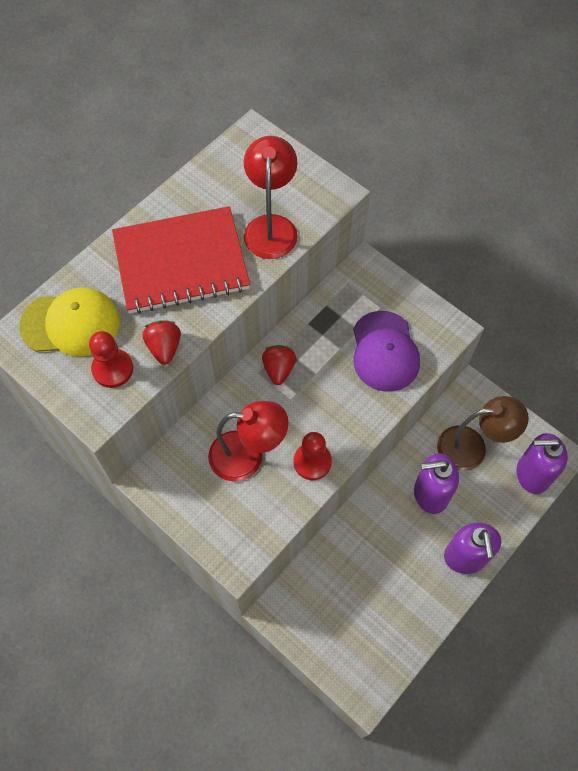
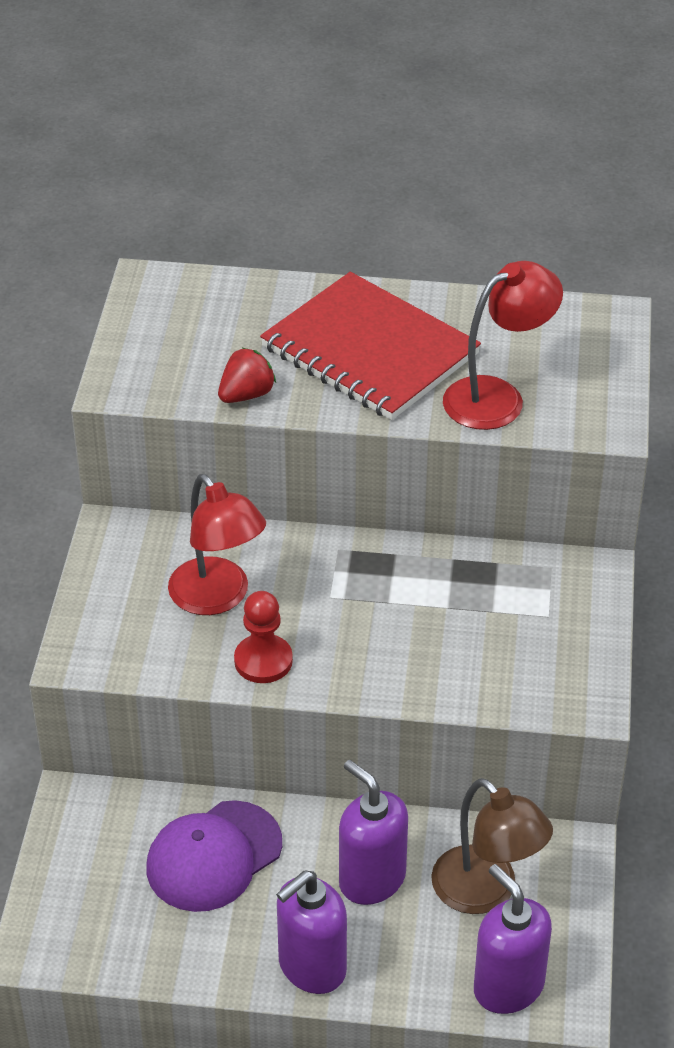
camera: 55 degrees right, 20 degrees down
(71, 324) = (206, 311): yellow cap -> none
(112, 369) = (181, 370): red pawn -> none
(279, 369) = (361, 565): red strawberry -> none
(385, 351) = (486, 653): purple cap -> purple cap (214, 856)

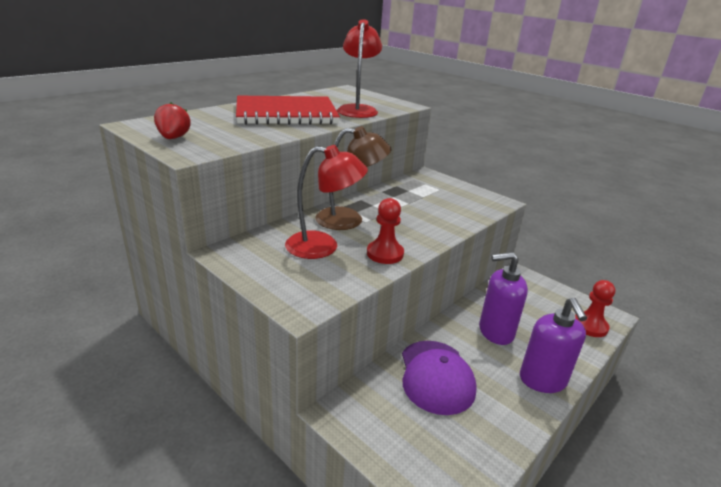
camera: 55 degrees left, 15 degrees down
(246, 395) = (262, 136): red strawberry -> red strawberry (173, 138)
(486, 892) = (528, 305): brown lamp -> brown lamp (349, 219)
(508, 986) = (590, 326): purple soap dispenser -> red pawn

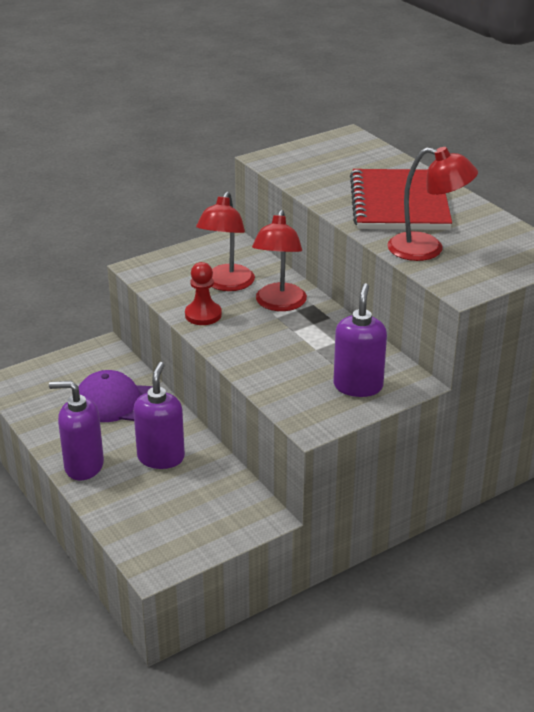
camera: 105 degrees right, 5 degrees up
(173, 138) = (308, 152): red strawberry -> none
(349, 219) = (279, 304): brown lamp -> red lamp
(443, 189) = (358, 386): none -> purple soap dispenser
(590, 326) = (143, 539): red pawn -> none

